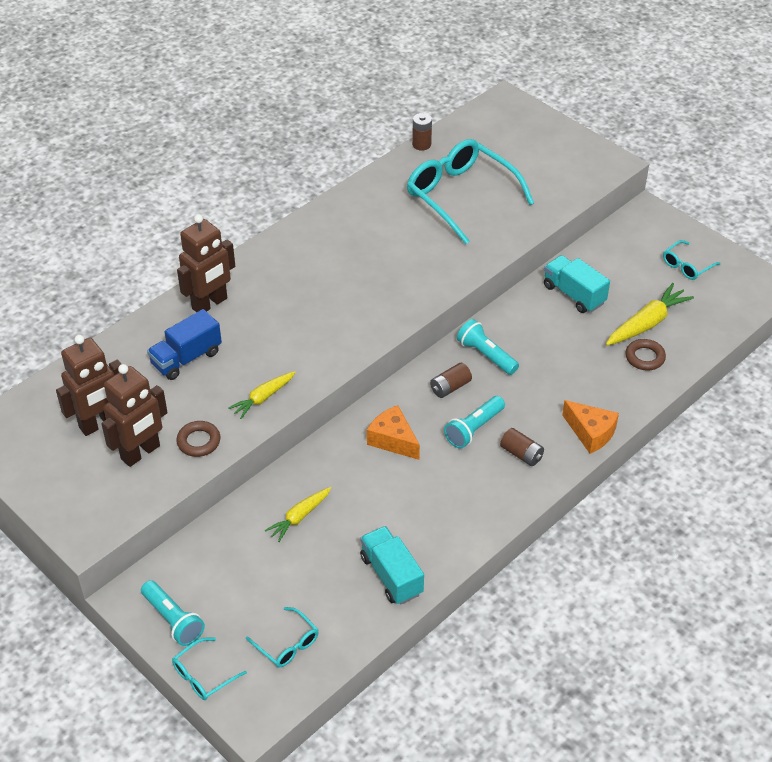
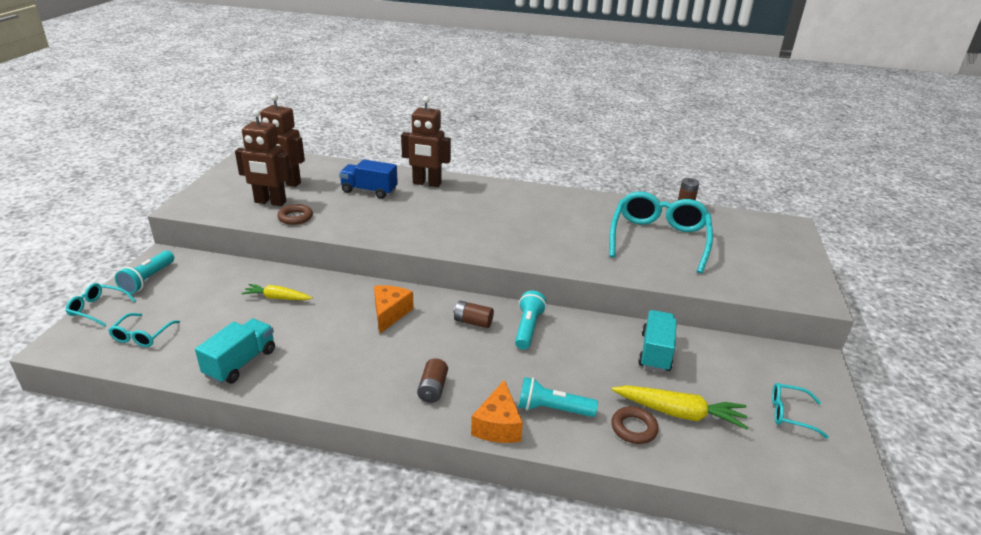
camera: 55 degrees right, 15 degrees down
(263, 398) = (357, 227): yellow carrot -> none
(474, 429) = (438, 351): turquoise flashlight -> turquoise flashlight (552, 409)

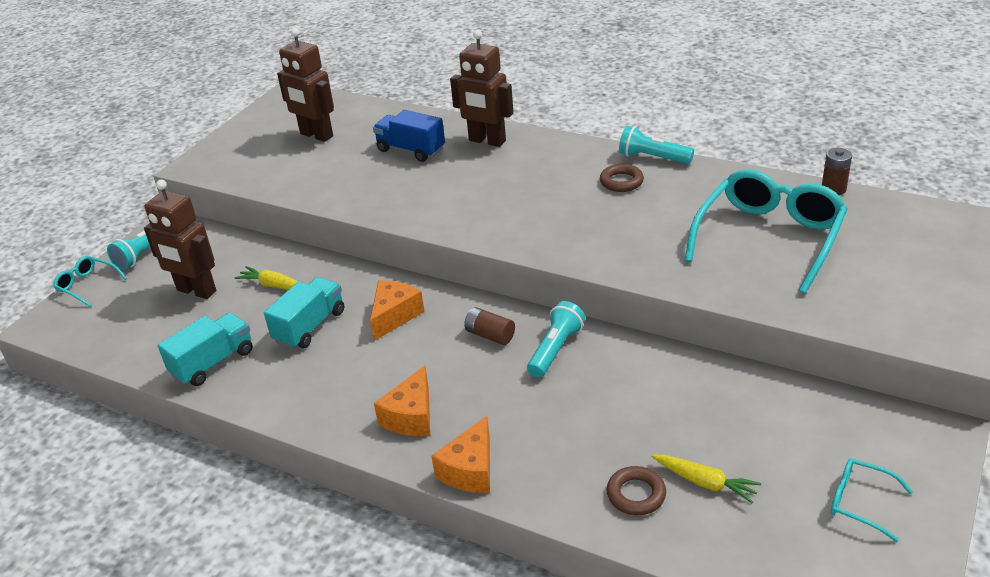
camera: 20 degrees right, 5 degrees up
(142, 336) = (123, 321): turquoise glasses -> none
(270, 202) = (289, 162): brown robot -> brown robot (196, 291)
(295, 217) = (312, 185): brown ring -> brown ring (621, 182)
(433, 389) = (411, 416): brown battery -> orange cheese
(552, 409) = (543, 458): turquoise flashlight -> turquoise flashlight (652, 158)
(655, 352) = (710, 398): turquoise truck -> turquoise truck (310, 326)
(679, 413) = (705, 483): yellow carrot -> yellow carrot, size x0.64

